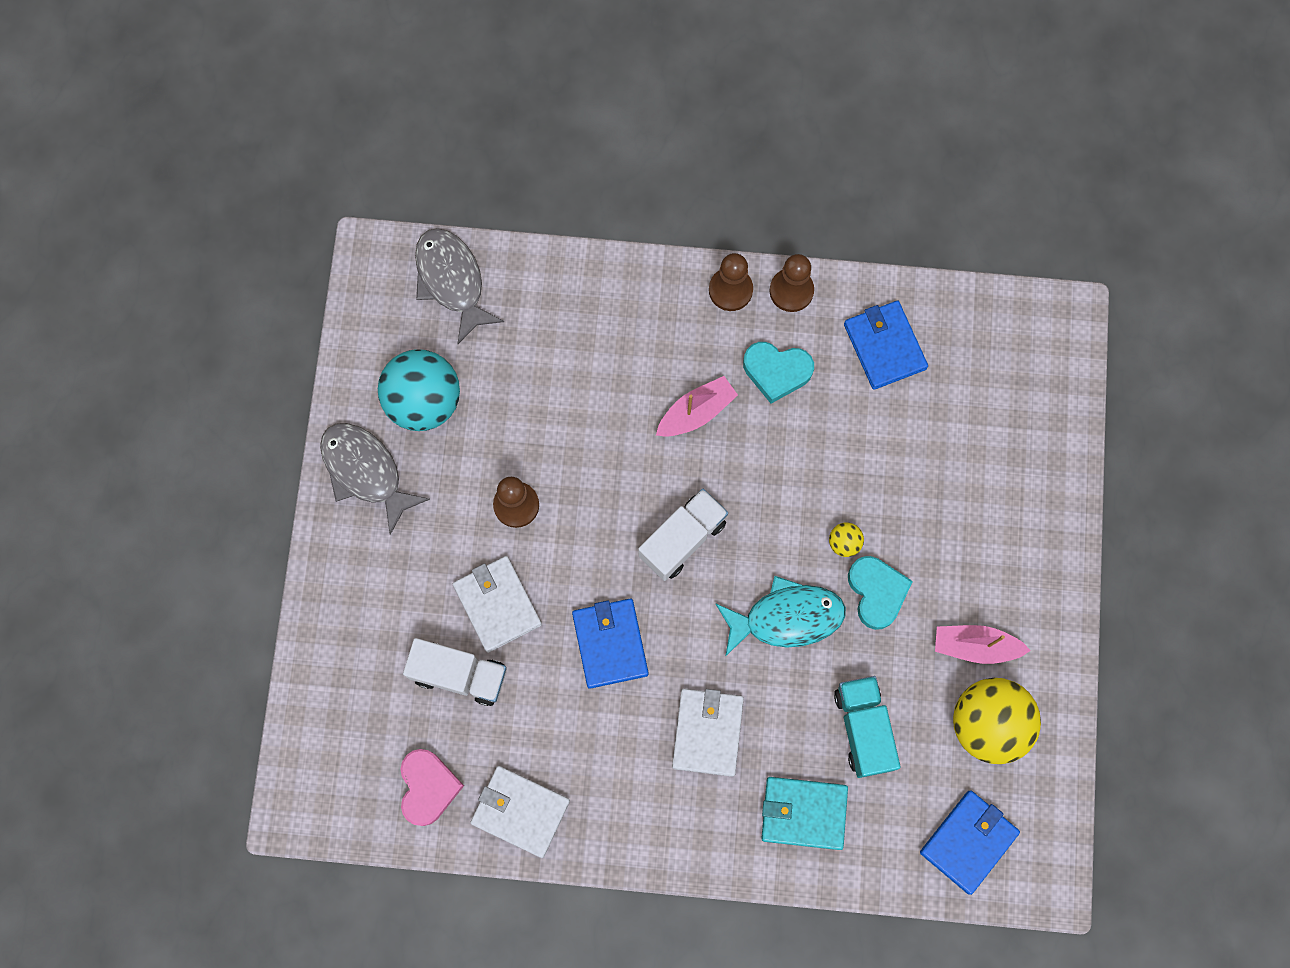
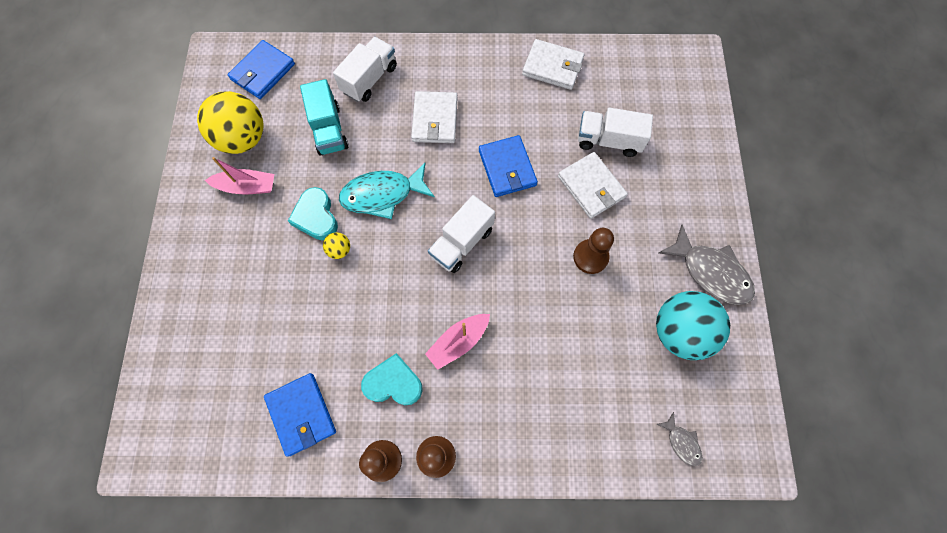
camera: 175 degrees right, 5 degrees down
(428, 787) = (614, 75): pink heart -> none
(452, 281) = (681, 442): grey fish -> grey fish, size x0.50
(803, 813) = (369, 79): turquoise wallet -> white truck

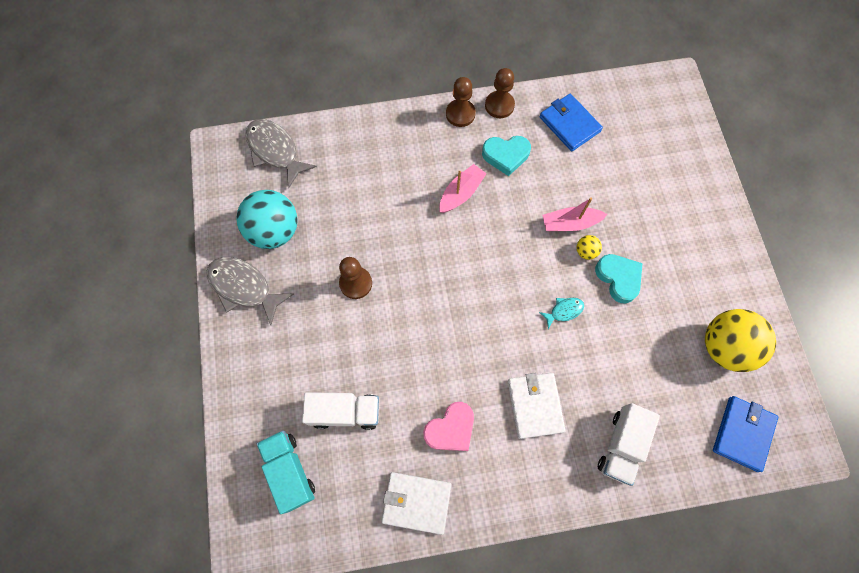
camera: 170 degrees right, 0 degrees up
(247, 187) = (696, 297): pink boat -> pink boat (570, 223)
(329, 130) = (642, 373): turquoise truck -> turquoise truck (289, 471)
(382, 194) = (564, 311): turquoise fish -> turquoise fish, size x0.50
(462, 242) = (476, 277): white truck -> none
(507, 168) = (447, 361): blue wallet -> none
(514, 113) = (450, 429): none -> pink heart
(591, 187) = (360, 355): white wallet -> none
(681, 442) = (275, 151): grey fish -> grey fish, size x2.02

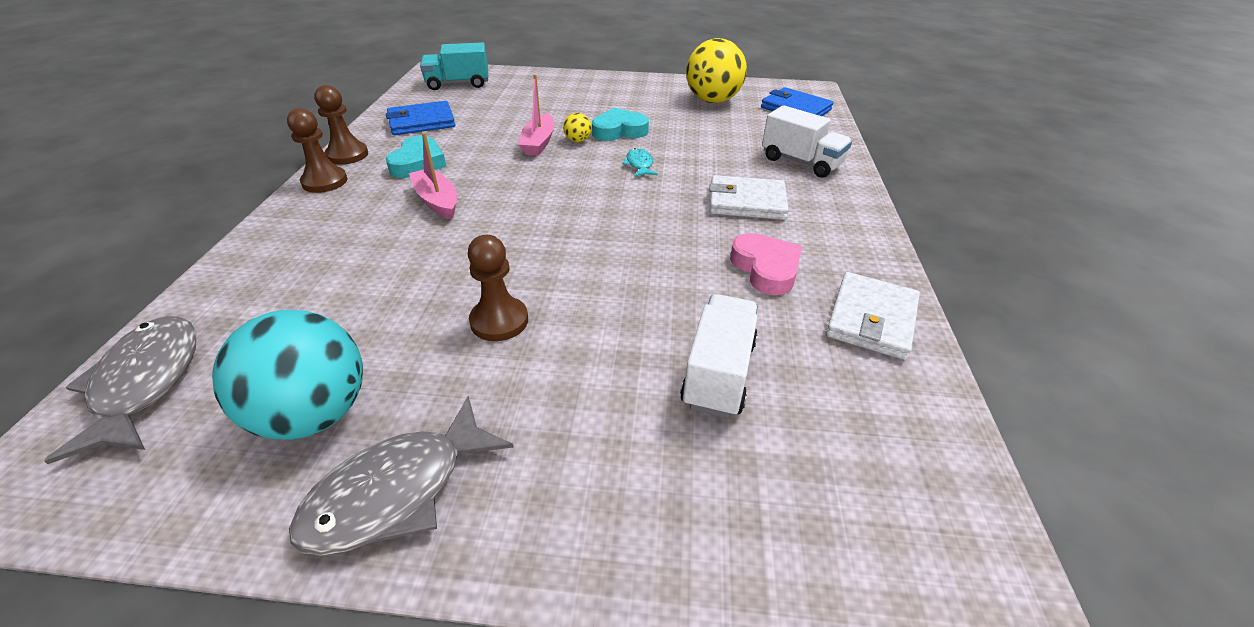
camera: 75 degrees left, 30 degrees down
(275, 151) = (146, 383): grey fish -> grey fish turned 105 degrees clockwise
(289, 471) = (819, 475): turquoise truck -> turquoise truck (458, 84)

